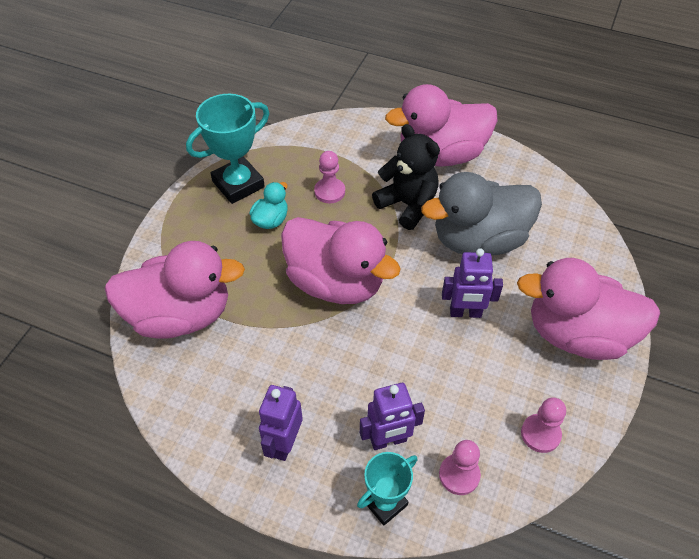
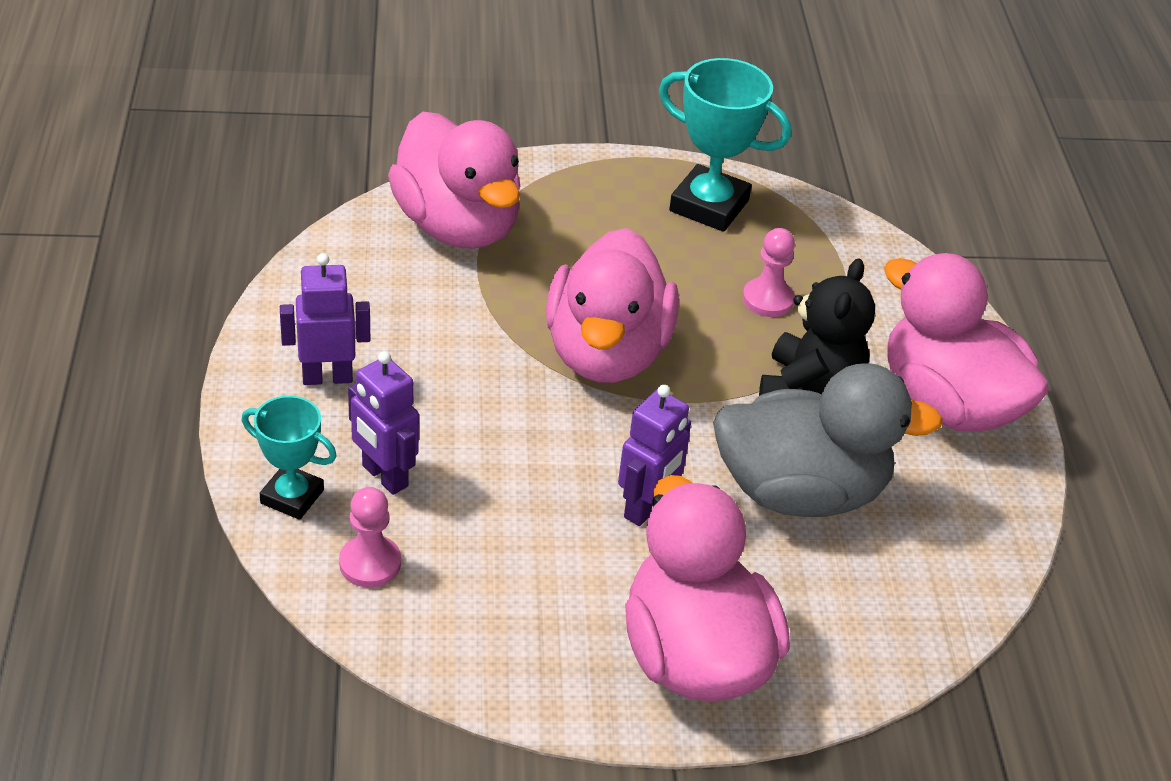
camera: 60 degrees right, 10 degrees down
(271, 220) = (669, 257): turquoise duck -> none
(465, 313) = (646, 508): purple robot -> purple robot turned 120 degrees counterclockwise
(478, 240) = (800, 491): grey duck -> grey duck turned 135 degrees clockwise
(540, 434) = (484, 642): pink pawn -> none

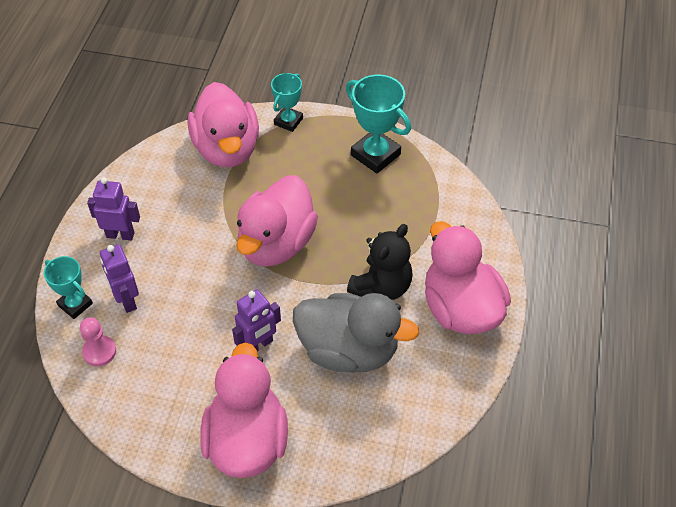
camera: 20 degrees right, 10 degrees up
(543, 174) = (288, 121): none -> turquoise trophy
(767, 299) = (383, 222): pink pawn -> none

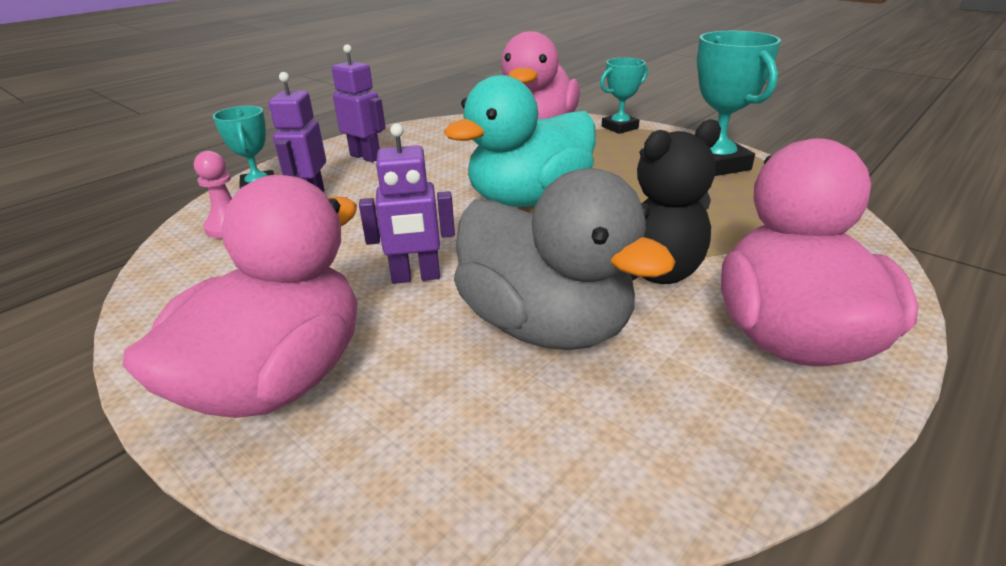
camera: 30 degrees right, 20 degrees down
(276, 243) = (529, 199): pink duck -> turquoise duck

